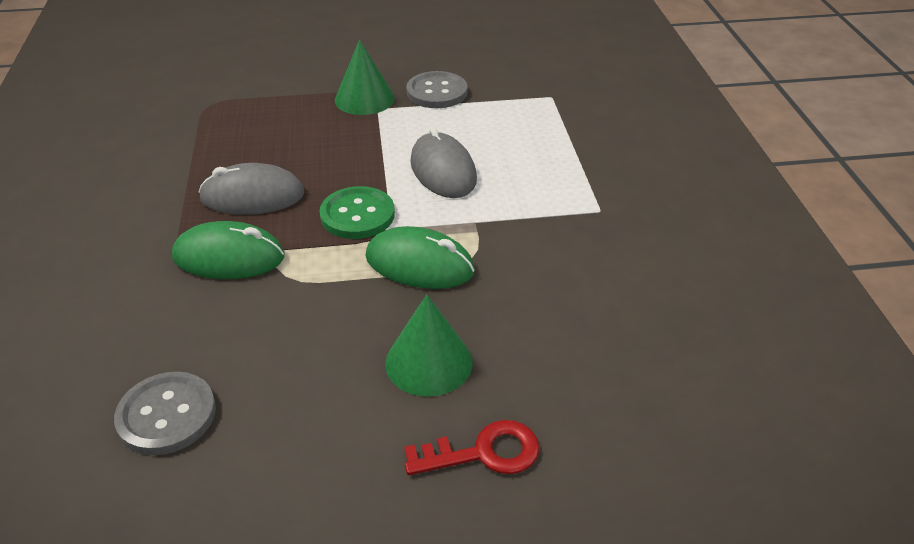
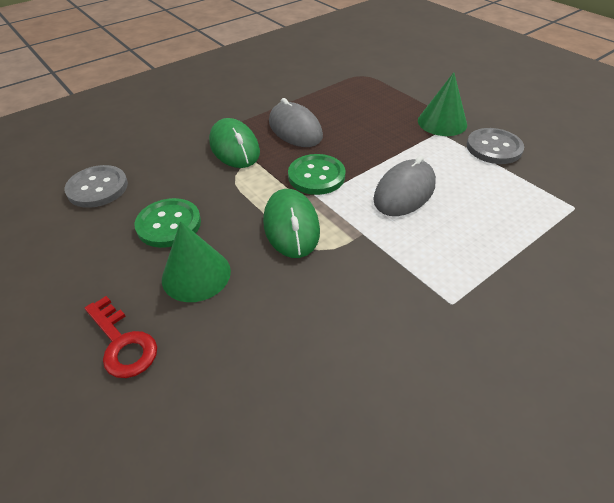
camera: 60 degrees right, 5 degrees up
(321, 361) = (169, 224): none -> green button

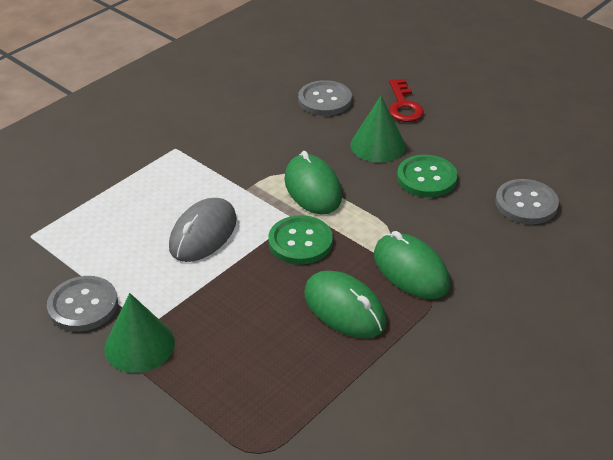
camera: 170 degrees right, 5 degrees down
(122, 343) = (403, 105): red key -> red key turned 135 degrees counterclockwise
(230, 373) = (324, 100): none -> grey button
(295, 129) = (344, 308): grey mouse -> green mouse

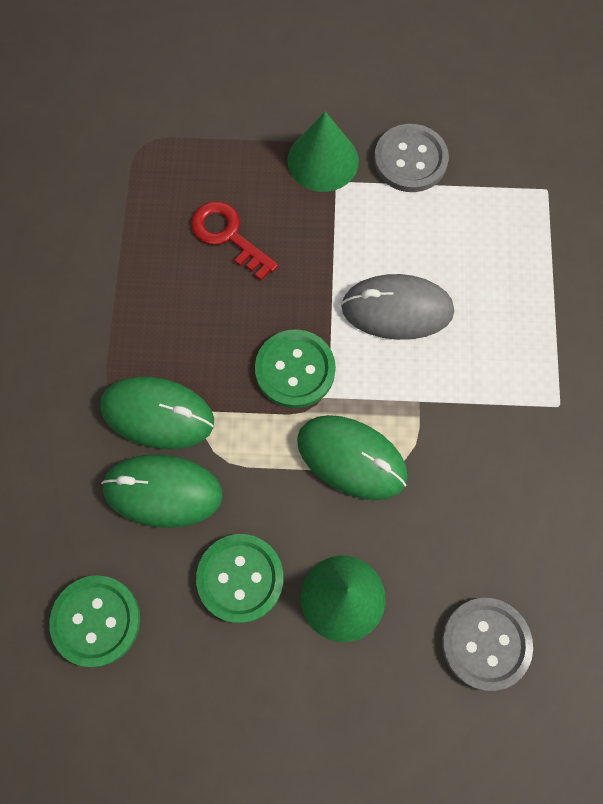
camera: 140 degrees right, 30 degrees up
(203, 234) = (397, 309): grey mouse -> grey mouse turned 75 degrees counterclockwise
(344, 308) = (185, 320): green mouse -> green mouse (163, 492)
(403, 105) = (377, 718): red key -> red key (228, 236)
(526, 203) = (96, 621): grey button -> green button

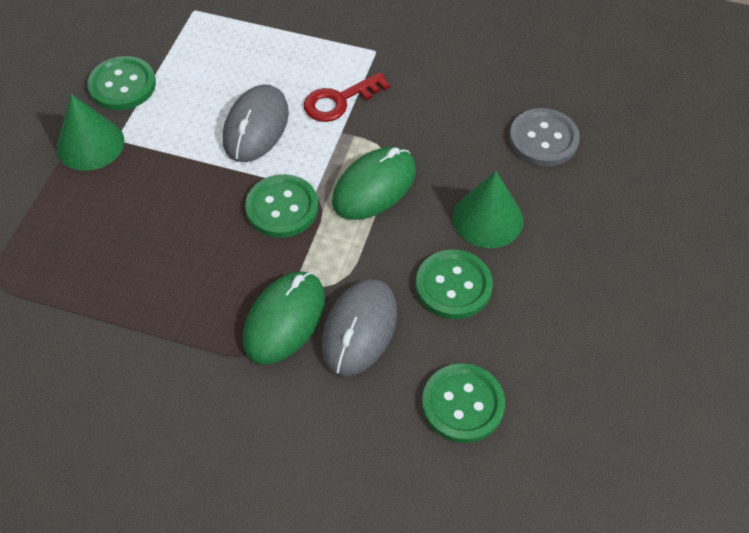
camera: 75 degrees left, 15 degrees down
(163, 492) = (359, 329): green mouse -> grey mouse
(228, 236) = (130, 229): red key -> red key (339, 101)
(410, 160) = (122, 85): grey button -> green button

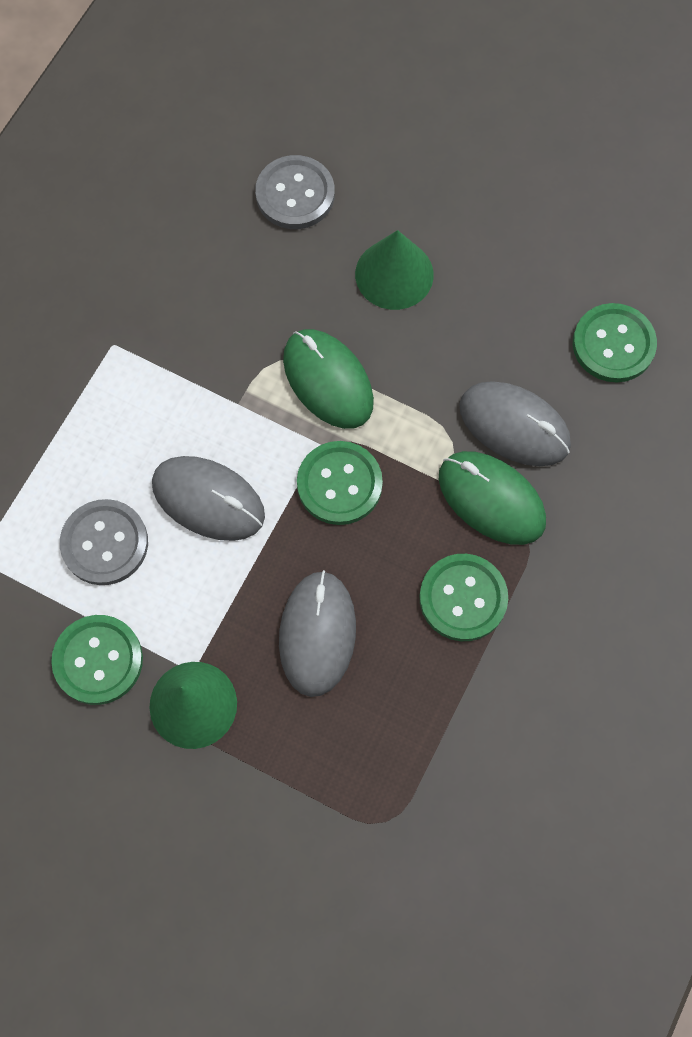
camera: 80 degrees left, 15 degrees up
(150, 212) = (317, 634): none -> grey mouse
(213, 73) = (105, 543): none -> grey button
(339, 101) = (187, 398): red key -> none
(453, 286) = (475, 325): green button -> green button (463, 598)

